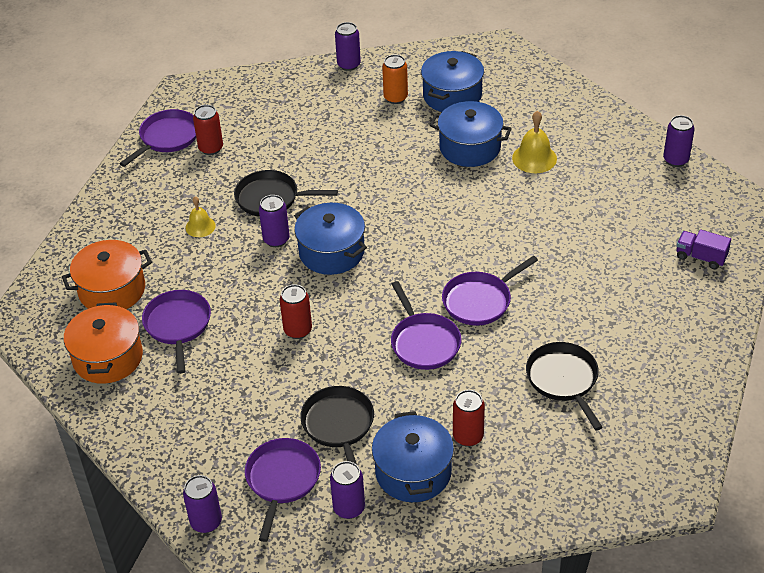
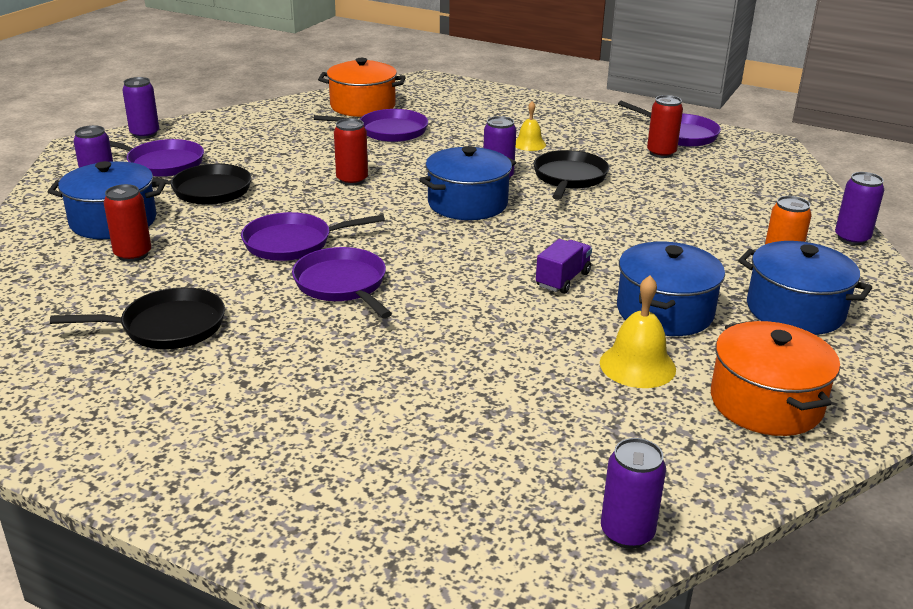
camera: 95 degrees right, 15 degrees down
(112, 290) = (449, 109): orange pot -> orange pot (766, 403)
(700, 257) = (343, 507): purple truck -> purple truck (563, 279)

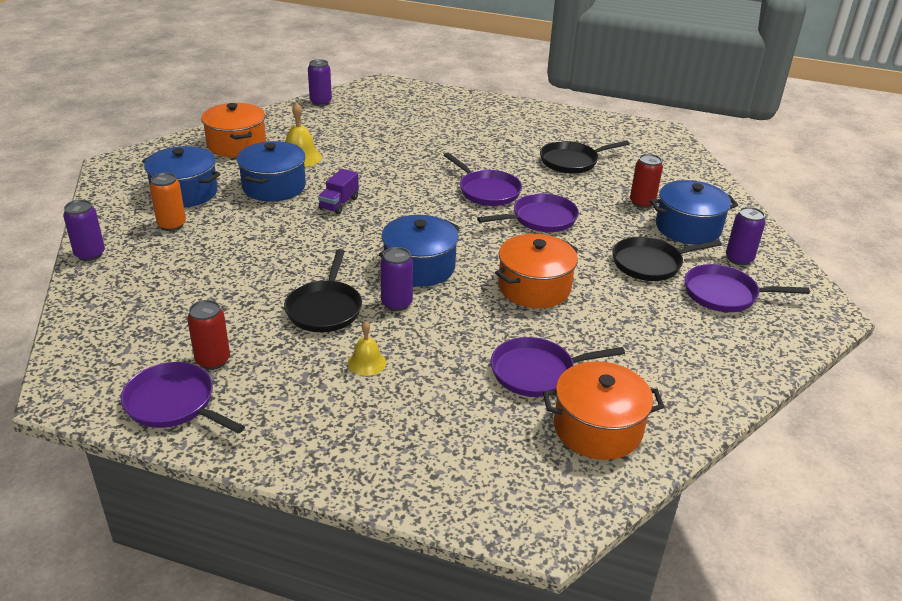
camera: 170 degrees right, 5 degrees up
(145, 134) = (793, 338): purple can -> none
(352, 180) = (534, 287): red can -> orange pot

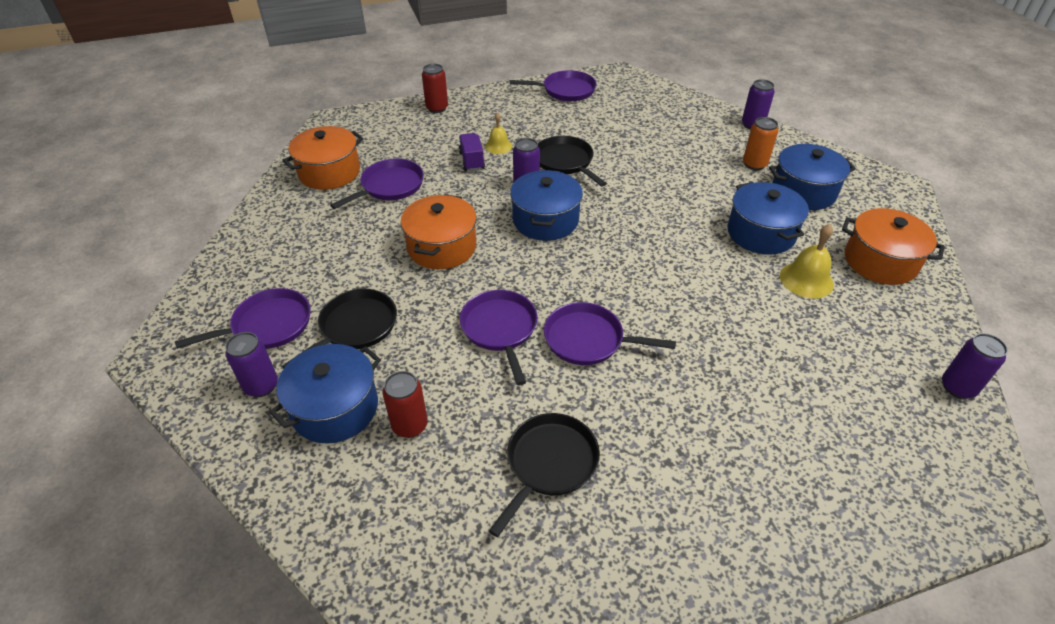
camera: 145 degrees right, 10 degrees up
(213, 360) = (580, 111): red can -> red can (437, 108)
(339, 204) = (686, 245): purple truck -> purple truck (472, 161)
(540, 219) = (500, 329): purple pan -> purple pan turned 135 degrees clockwise

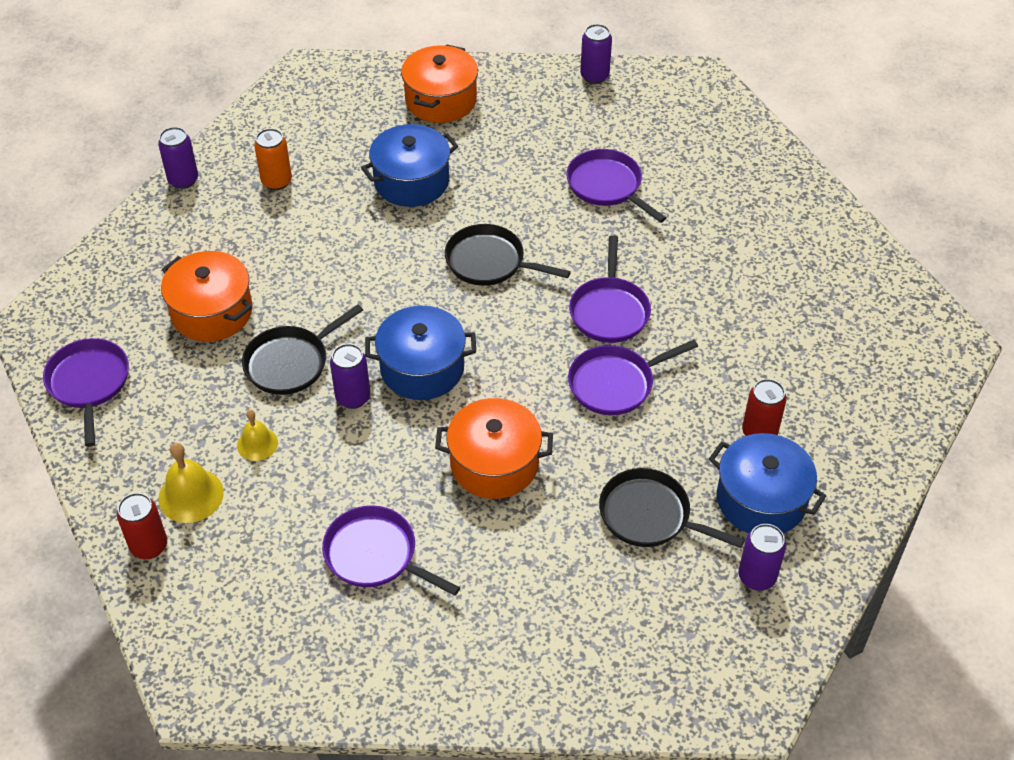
camera: 100 degrees left, 5 degrees up
(268, 325) = (672, 605): purple pan -> purple pan (607, 186)
(329, 172) = (350, 645): orange pot -> orange pot (212, 312)
(472, 161) = (299, 469): purple truck -> none
(549, 464) = (762, 324): black pan -> black pan (489, 262)
(803, 191) = (328, 144): blue pot -> none
(806, 280) = (480, 152): yellow bell -> yellow bell (191, 495)

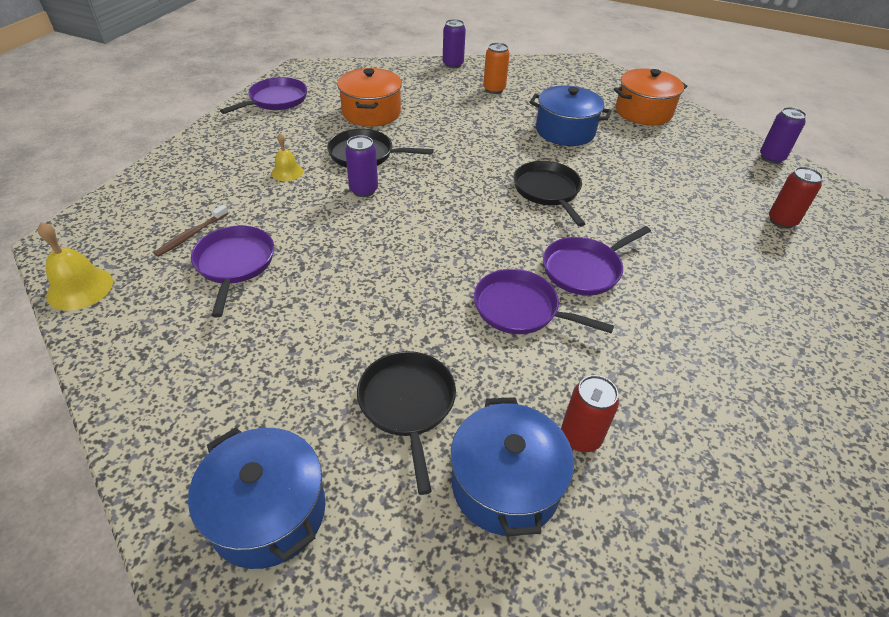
camera: 50 degrees right, 5 degrees down
(149, 546) = (170, 170): red can -> red can (782, 221)
(191, 495) = (223, 167): yellow bell -> yellow bell (80, 288)
(294, 572) = (191, 235): none -> brown toothbrush
(422, 368) = (421, 206): blue pot -> blue pot (268, 512)
(494, 464) = (372, 282): orange pot -> none
(607, 186) = (692, 210): purple pan -> none
(757, 577) = (408, 535): purple can -> none

